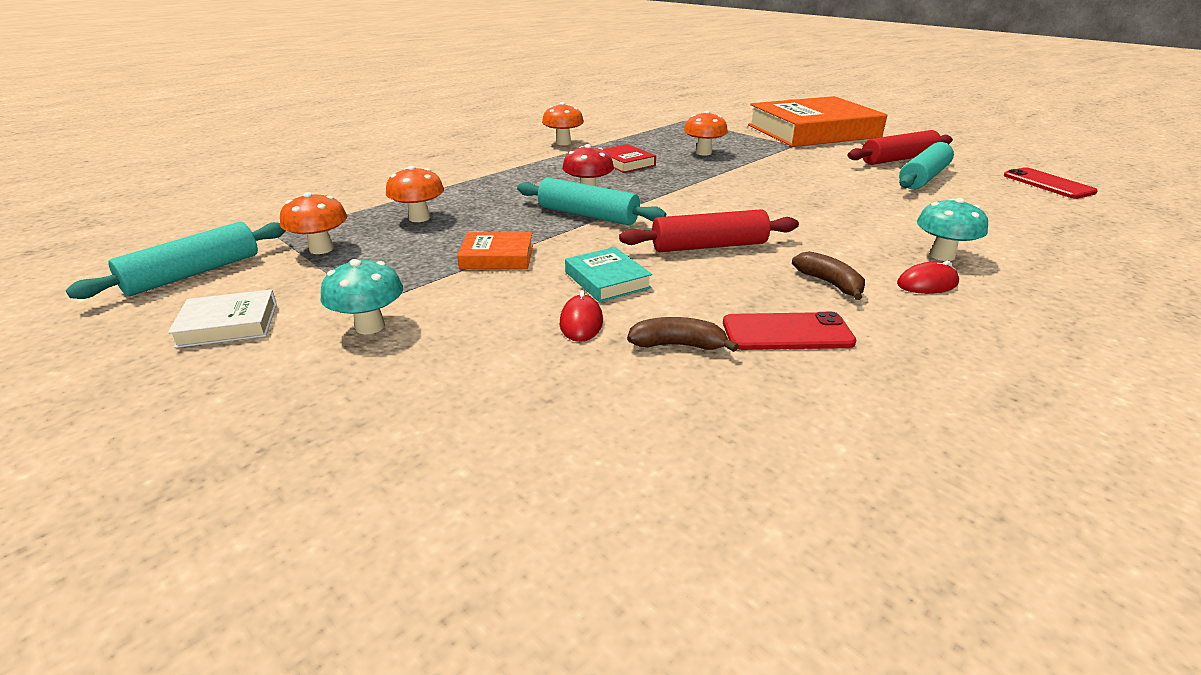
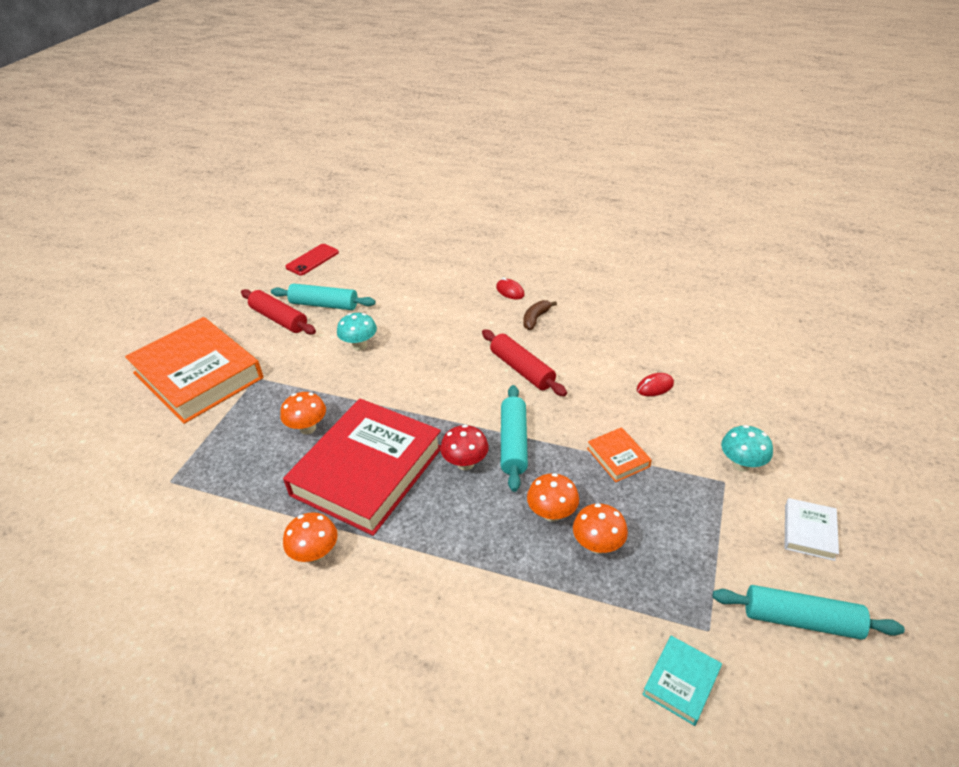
camera: 115 degrees left, 10 degrees up
(228, 324) = (809, 532): white book -> white book turned 60 degrees clockwise
(321, 249) = (698, 568): orange mushroom -> orange mushroom (552, 514)
(607, 280) = (602, 395): turquoise book -> turquoise book (681, 682)
(625, 163) = (367, 471): red book -> red book, size x2.45
(678, 345) = (642, 350): brown banana -> none
(787, 332) = (599, 323): red phone -> none
(942, 256) = (469, 289): turquoise mushroom -> turquoise mushroom (359, 345)

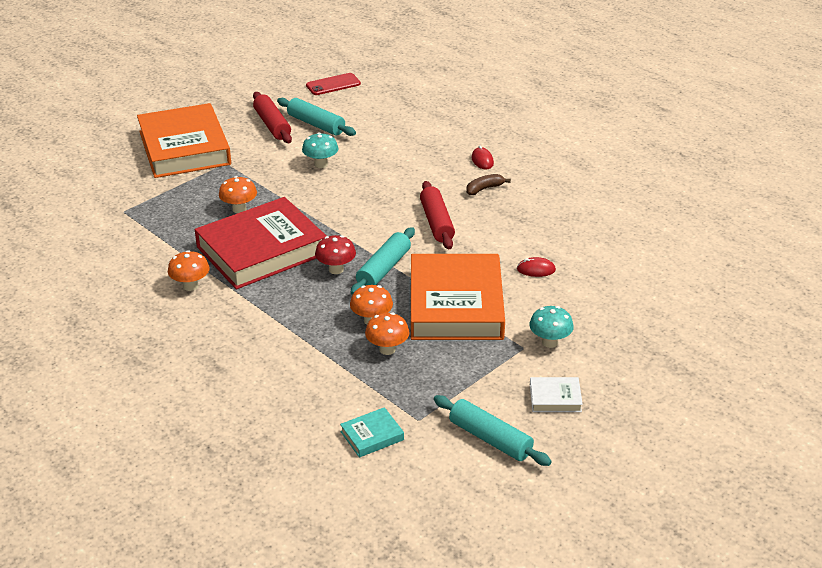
camera: 25 degrees right, 5 degrees down
(618, 457) = (455, 305): orange book -> orange book, size x2.45
(809, 532) = (555, 398): white book -> white book turned 45 degrees clockwise

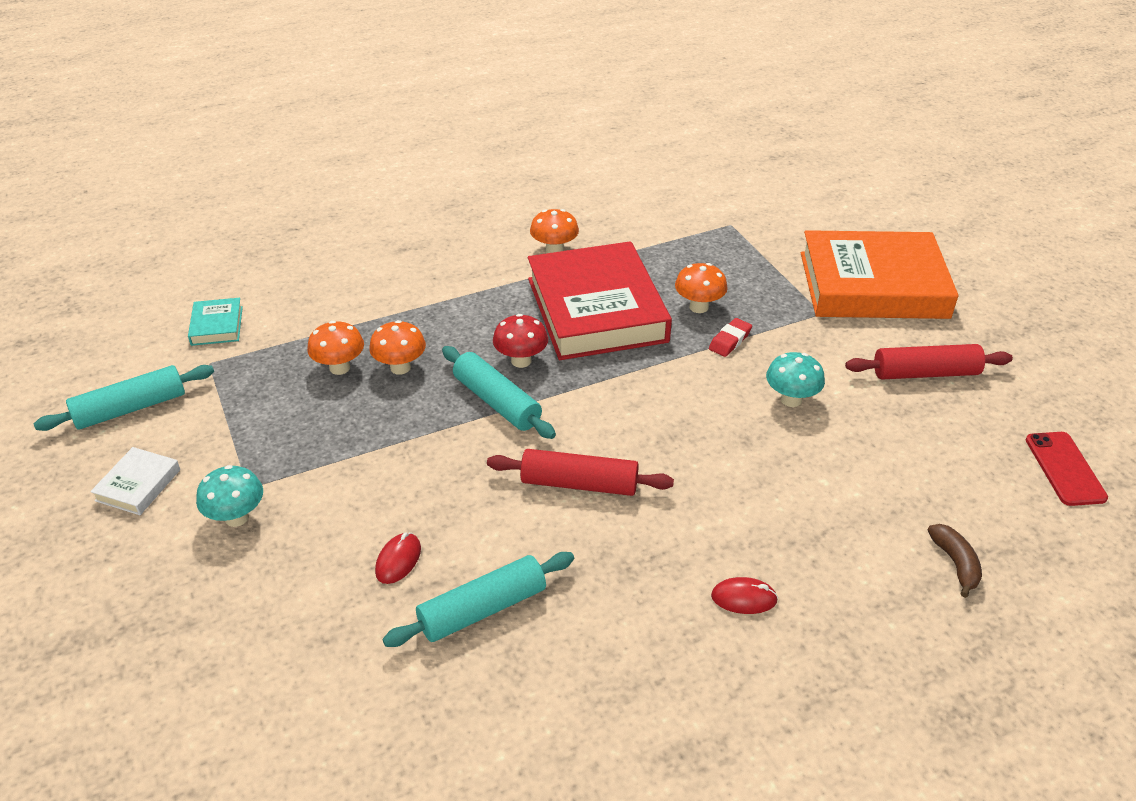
camera: 110 degrees right, 5 degrees up
(272, 192) = (730, 341): none -> red eraser
(316, 124) = (919, 419): turquoise rolling pin -> turquoise rolling pin (483, 609)
(455, 305) = (378, 448): orange book -> none
(484, 189) = (650, 571): brown banana -> brown banana (955, 563)

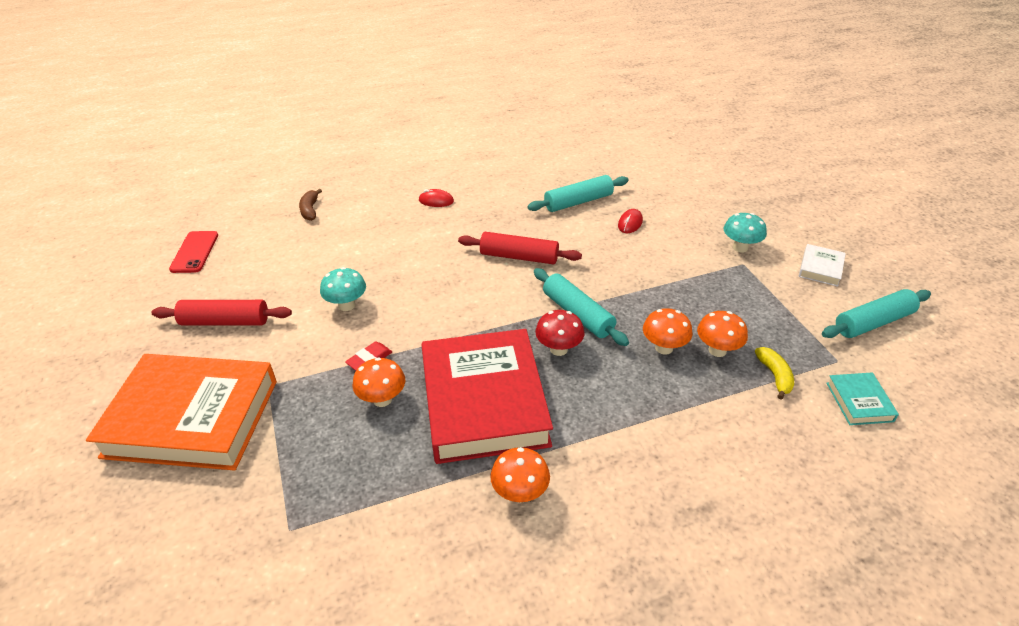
camera: 175 degrees left, 0 degrees up
(289, 345) = (774, 376): none -> yellow banana

